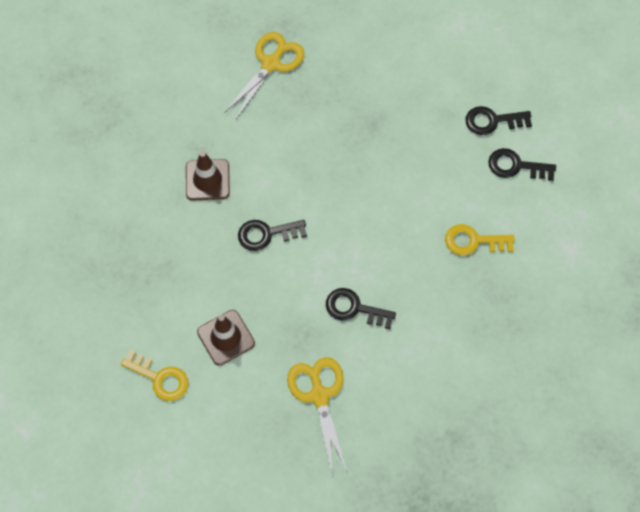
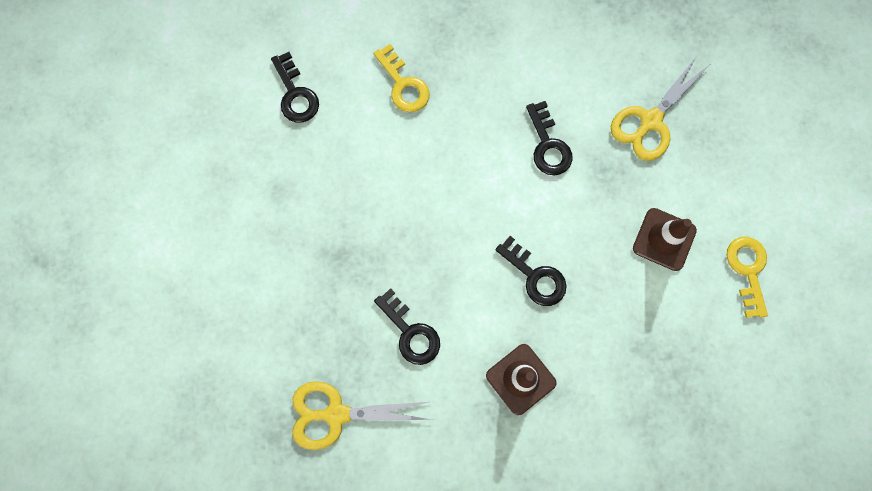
camera: 125 degrees left, 10 degrees up
(492, 121) = (257, 144): black key -> black key (410, 332)

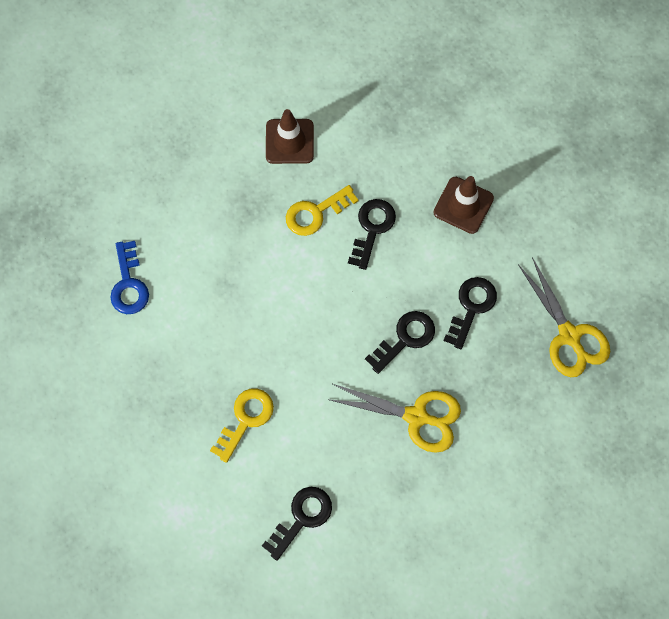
camera: 115 degrees left, 5 degrees down
(548, 145) = (247, 266): black key -> black key (405, 338)
(575, 39) = (129, 284): none -> blue key
(650, 121) = (184, 190): yellow scissors -> yellow scissors (416, 417)
(747, 270) = (285, 71): yellow key -> yellow key (316, 213)

